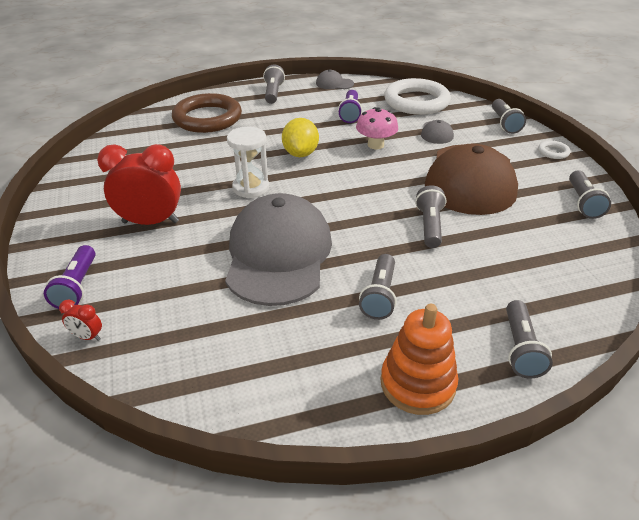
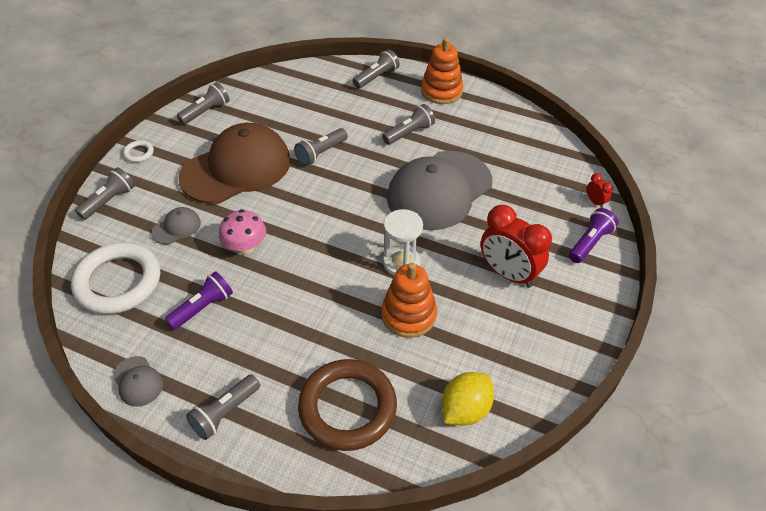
camera: 140 degrees left, 10 degrees up
(212, 165) = (408, 315): none -> orange stacking toy
(300, 153) = (319, 278): yellow lemon -> yellow lemon (465, 410)

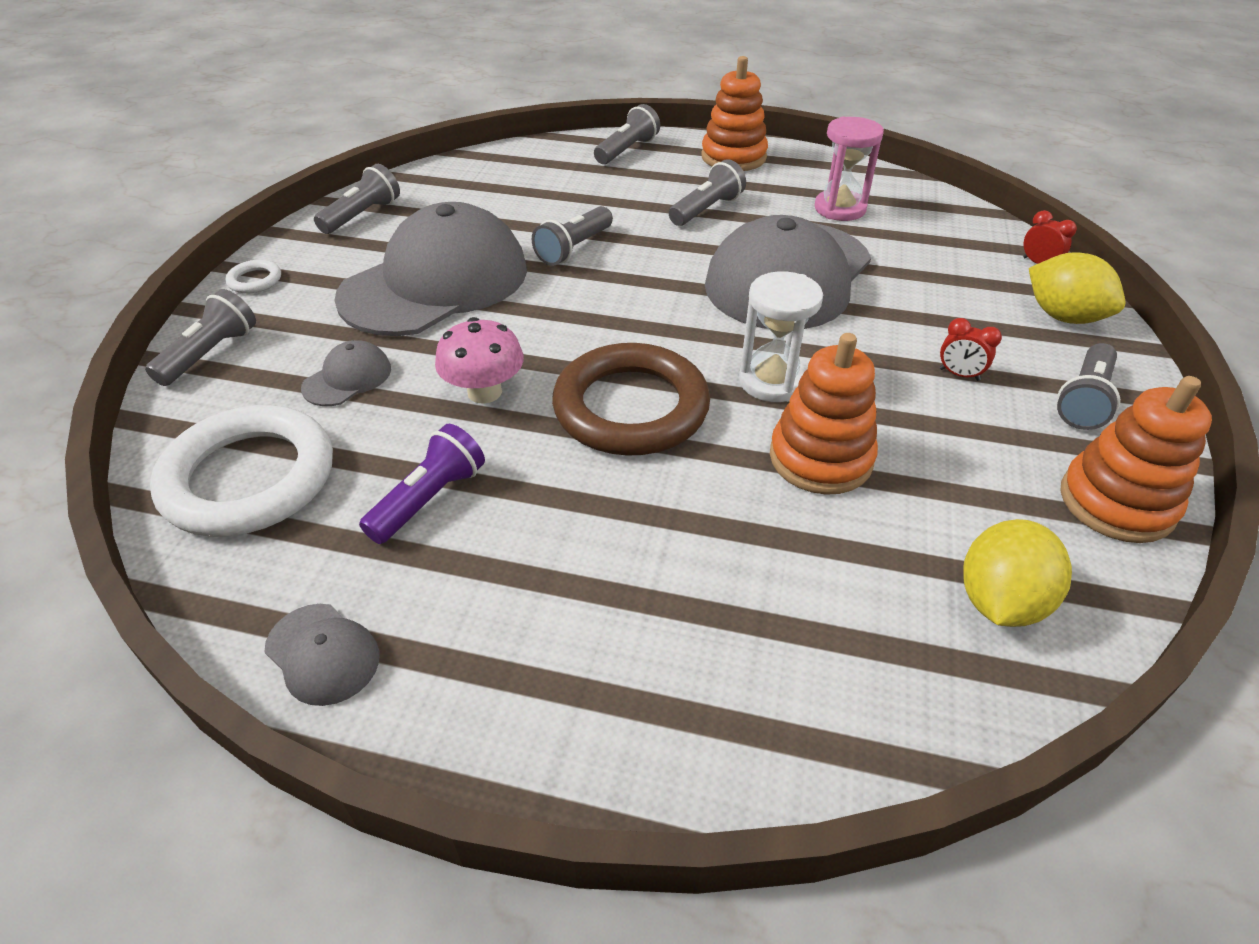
camera: 10 degrees left, 5 degrees down
(225, 412) = (527, 685): grey flashlight -> grey flashlight (1084, 400)
(236, 168) = (435, 283): brown cap -> grey cap
(347, 407) = (775, 634): brown ring -> brown ring (631, 408)
(491, 142) = (840, 209): none -> pink hourglass
(508, 274) = (959, 374): red clock -> red clock, size x0.43
(554, 366) = (1116, 502): none -> orange stacking toy
(589, 243) = (1063, 316): purple flashlight -> yellow lemon

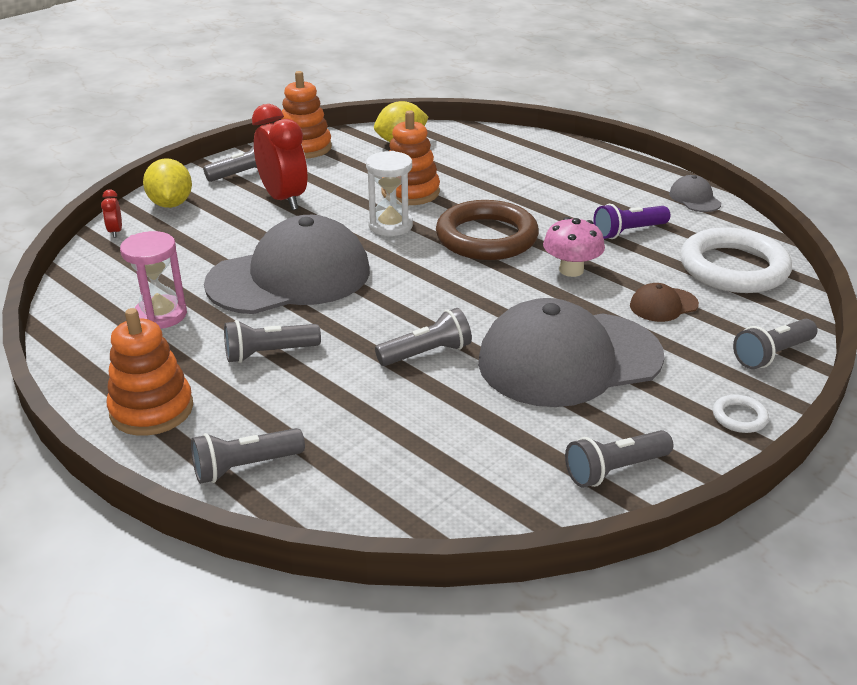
camera: 150 degrees left, 10 degrees down
(347, 378) = (663, 305): grey cap -> brown cap
(959, 374) = (284, 199): red clock -> red clock, size x2.34

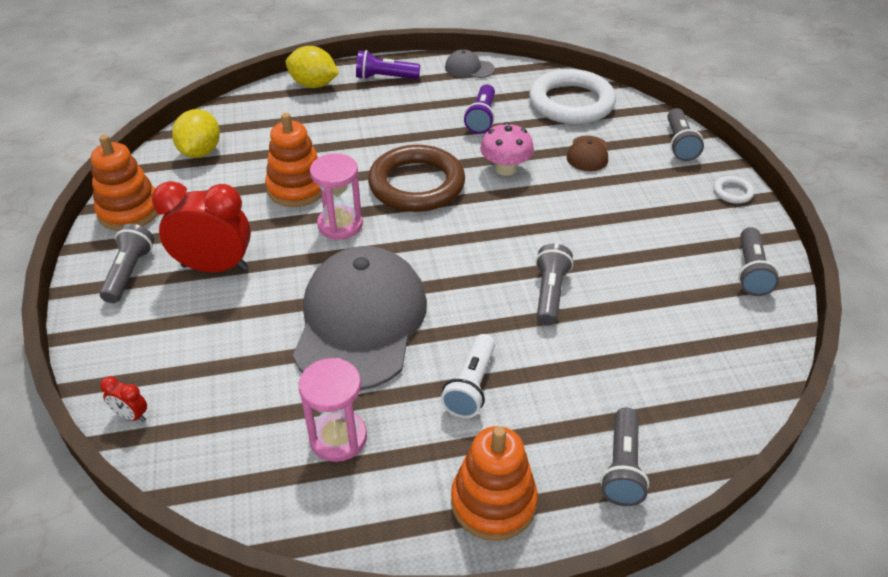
camera: 55 degrees left, 10 degrees up
(171, 204) = (124, 350): yellow lemon -> yellow lemon (313, 85)
(269, 353) = (471, 386): grey flashlight -> white flashlight
(390, 226) = (340, 225): white hourglass -> pink hourglass
(569, 359) = (616, 228): grey cap -> none
(611, 169) = (385, 78): none -> purple flashlight

